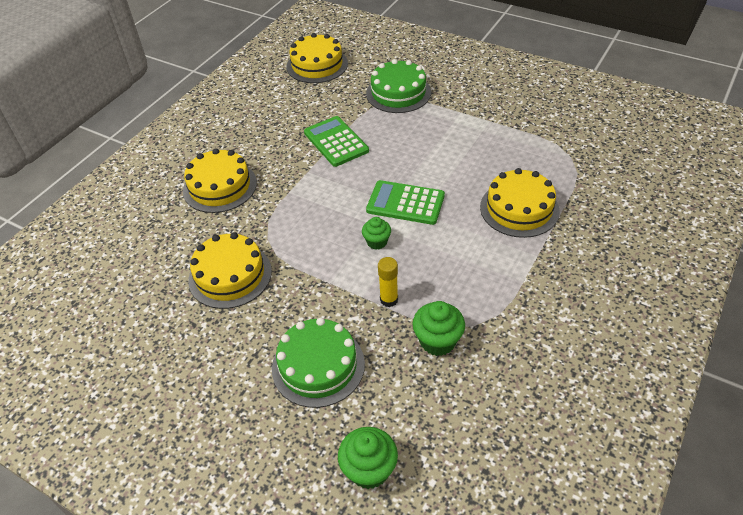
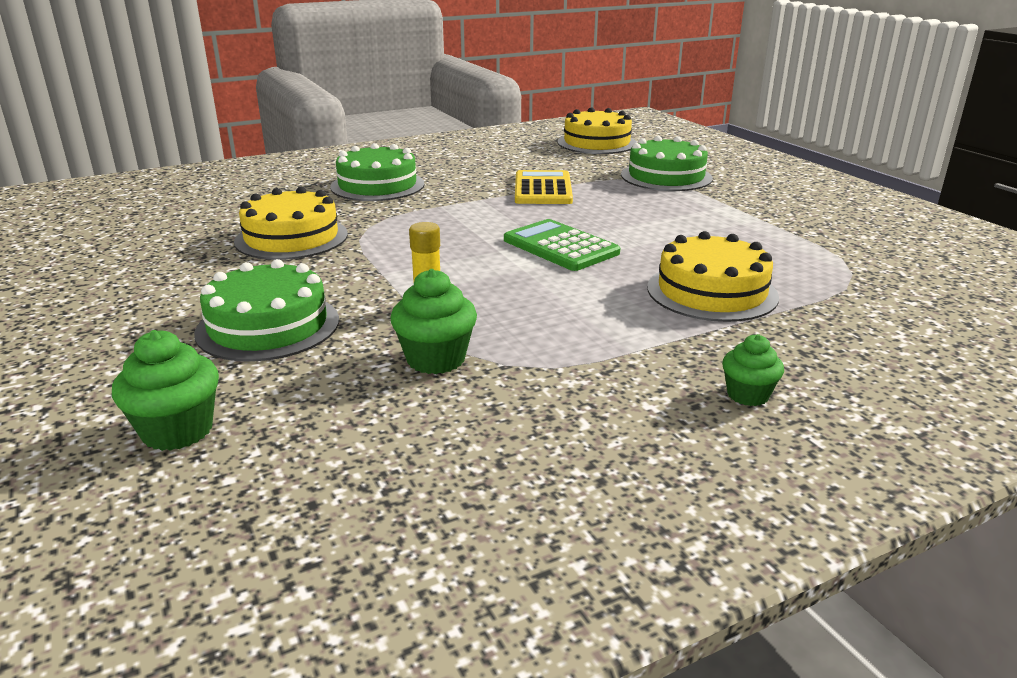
camera: 30 degrees right, 20 degrees down
(220, 186) = (377, 185): yellow cake -> green cake
(336, 142) = (542, 189): green calculator -> yellow calculator
(377, 242) = (482, 263): green cupcake -> green cupcake (748, 395)

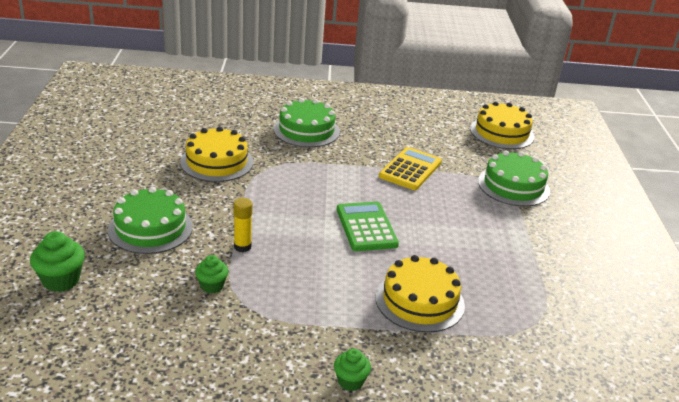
camera: 25 degrees right, 5 degrees up
(436, 359) = (212, 286): green cupcake -> green cupcake, size x0.65

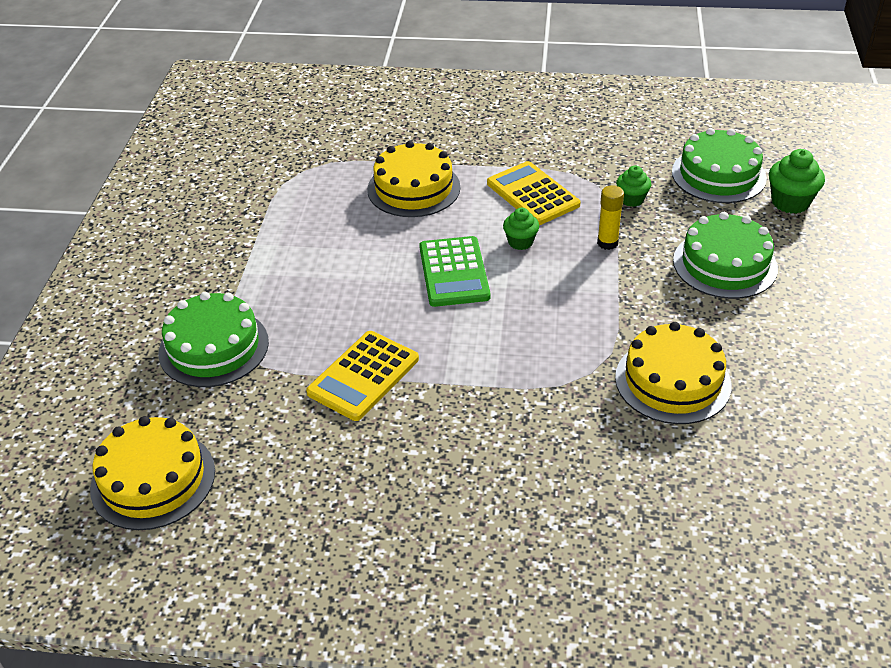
camera: 170 degrees left, 10 degrees up
(305, 293) = (532, 194): none -> yellow calculator
(306, 130) = (529, 469): green cake -> green cake (718, 175)
(350, 381) = (495, 126): green cupcake -> green cupcake (520, 242)

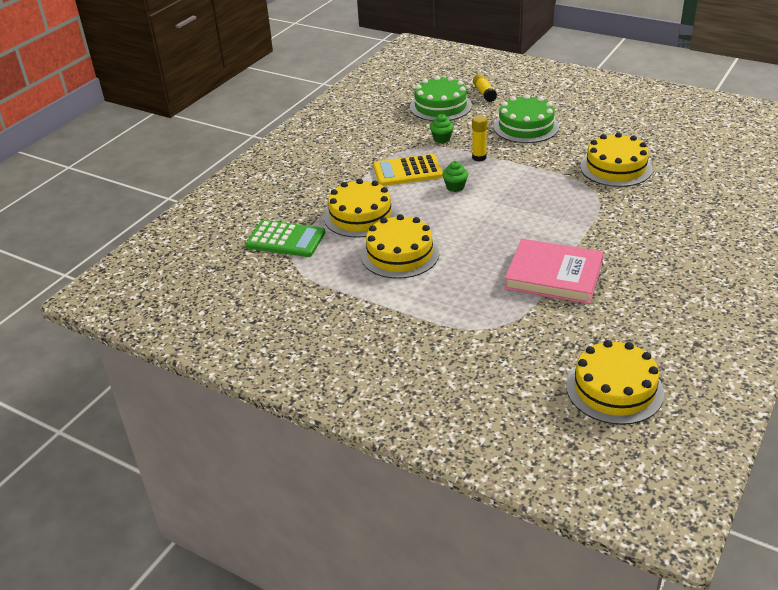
camera: 65 degrees left, 5 degrees down
(214, 347) = (484, 339): green cake -> none
(351, 239) = (400, 254): none -> yellow cake
(363, 376) = (553, 275): yellow calculator -> pink book
(454, 272) = (469, 218): green calculator -> green calculator (285, 239)
(790, 202) = (484, 93): green cupcake -> yellow glue stick

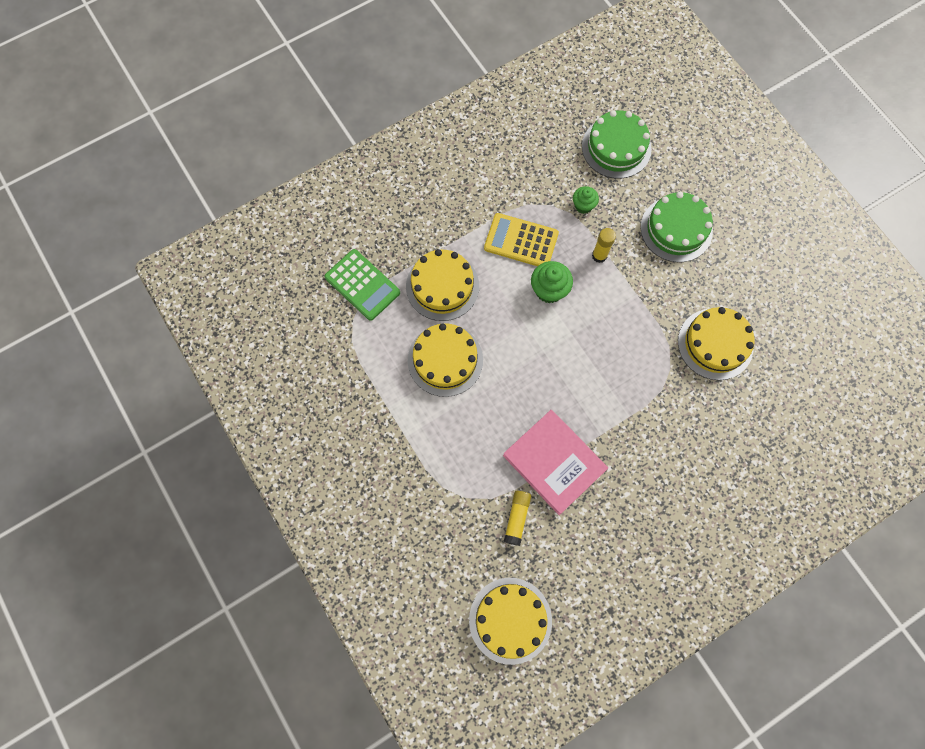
camera: 25 degrees right, 35 degrees up
(455, 187) = (549, 290): green cupcake -> green cupcake, size x1.54
(484, 93) = (674, 147): yellow glue stick -> yellow glue stick (517, 518)

